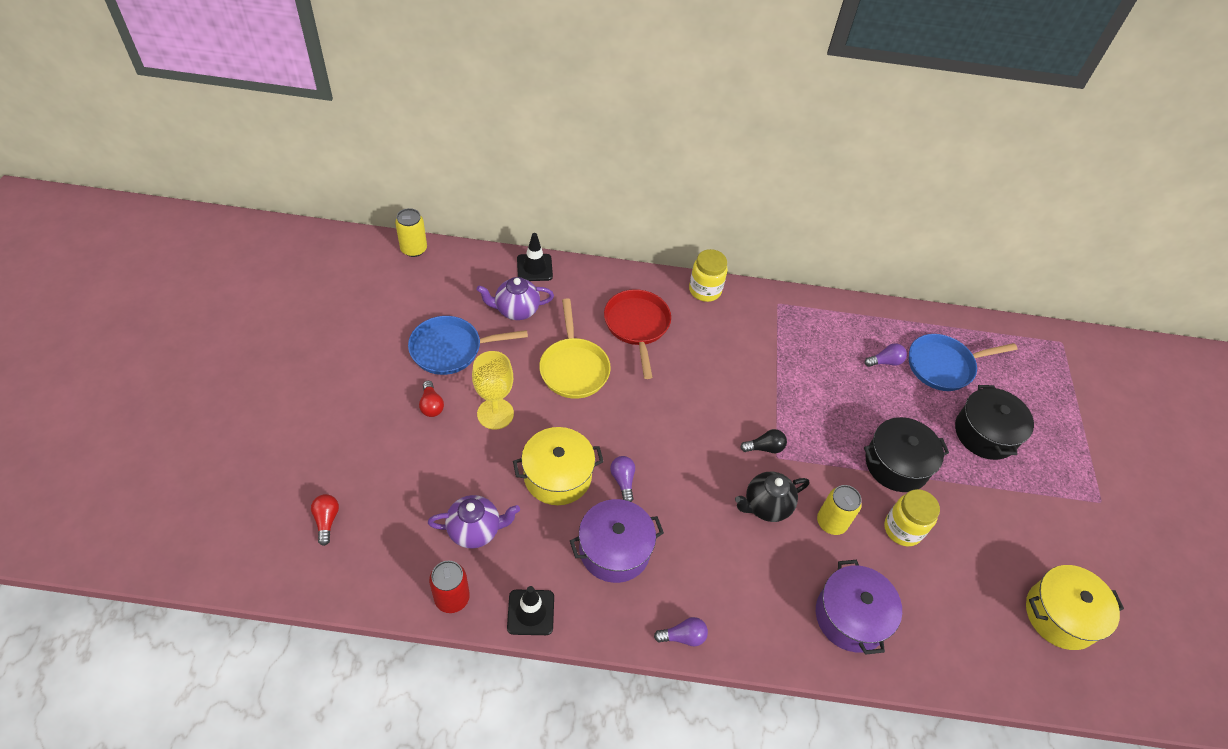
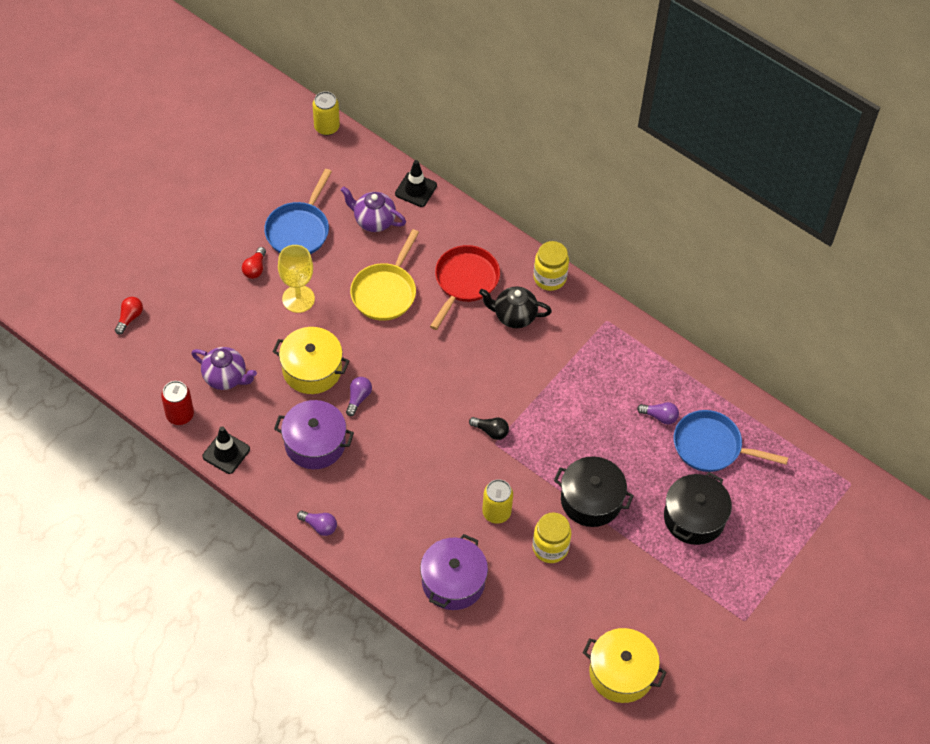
camera: 35 degrees right, 5 degrees up
(451, 349) = (299, 230): blue pan -> blue pan turned 90 degrees counterclockwise
(766, 506) = (454, 474): black teapot -> black teapot (514, 316)

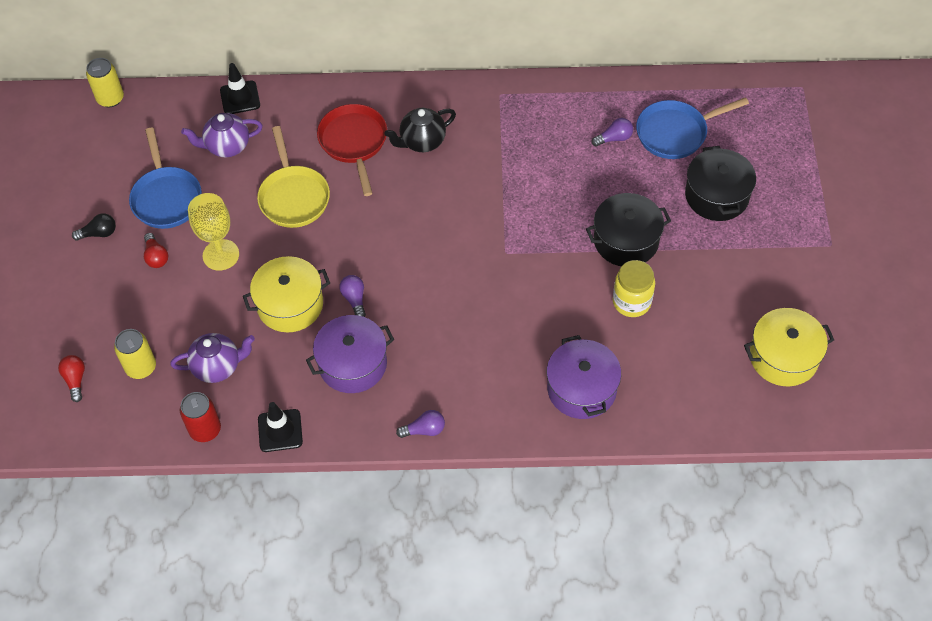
camera: 35 degrees left, 0 degrees up
(491, 431) = (492, 245): black light bulb -> black light bulb (99, 233)
(496, 512) = (561, 306): yellow can -> yellow can (141, 367)
(549, 278) = (422, 93): yellow jar -> none

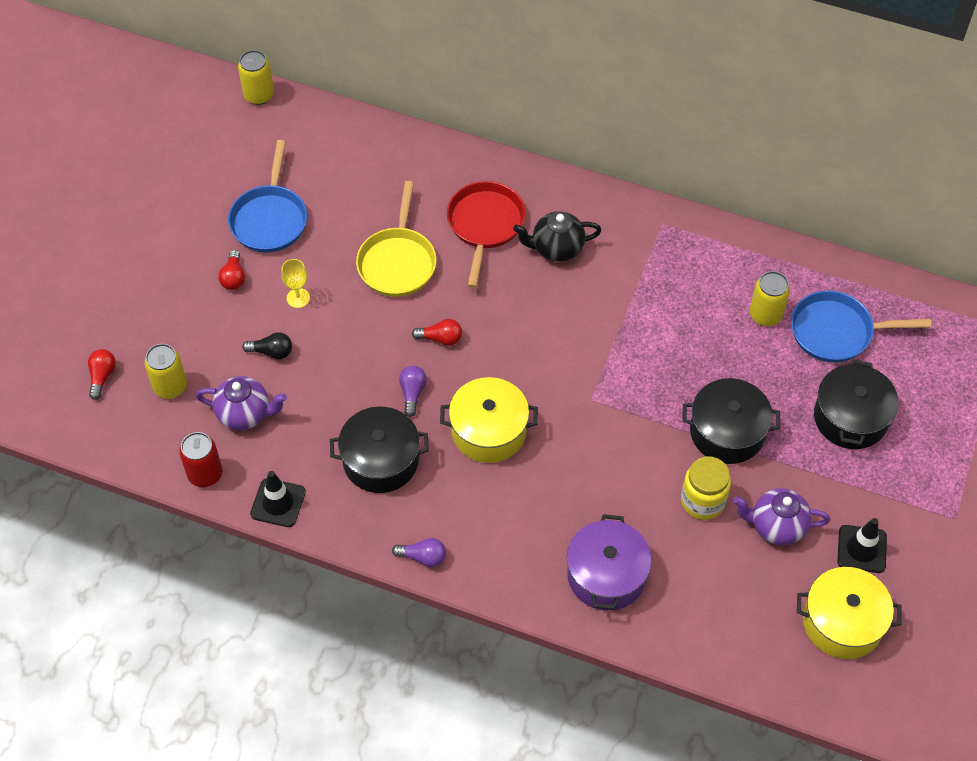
camera: 20 degrees right, 0 degrees up
(99, 233) = (188, 233): black light bulb -> black light bulb (271, 352)
(221, 255) = (298, 298): yellow goblet -> yellow goblet, size x0.59
(227, 146) = (353, 185): purple teapot -> purple teapot (776, 526)
(240, 98) = (389, 137): black traffic cone -> black traffic cone (861, 549)
(290, 304) = (345, 375): yellow pot -> yellow pot (489, 431)
(353, 364) = (381, 460): purple pot -> black pot
(358, 247) = (440, 338): none -> red light bulb
(614, 138) = (765, 315): purple light bulb -> yellow can

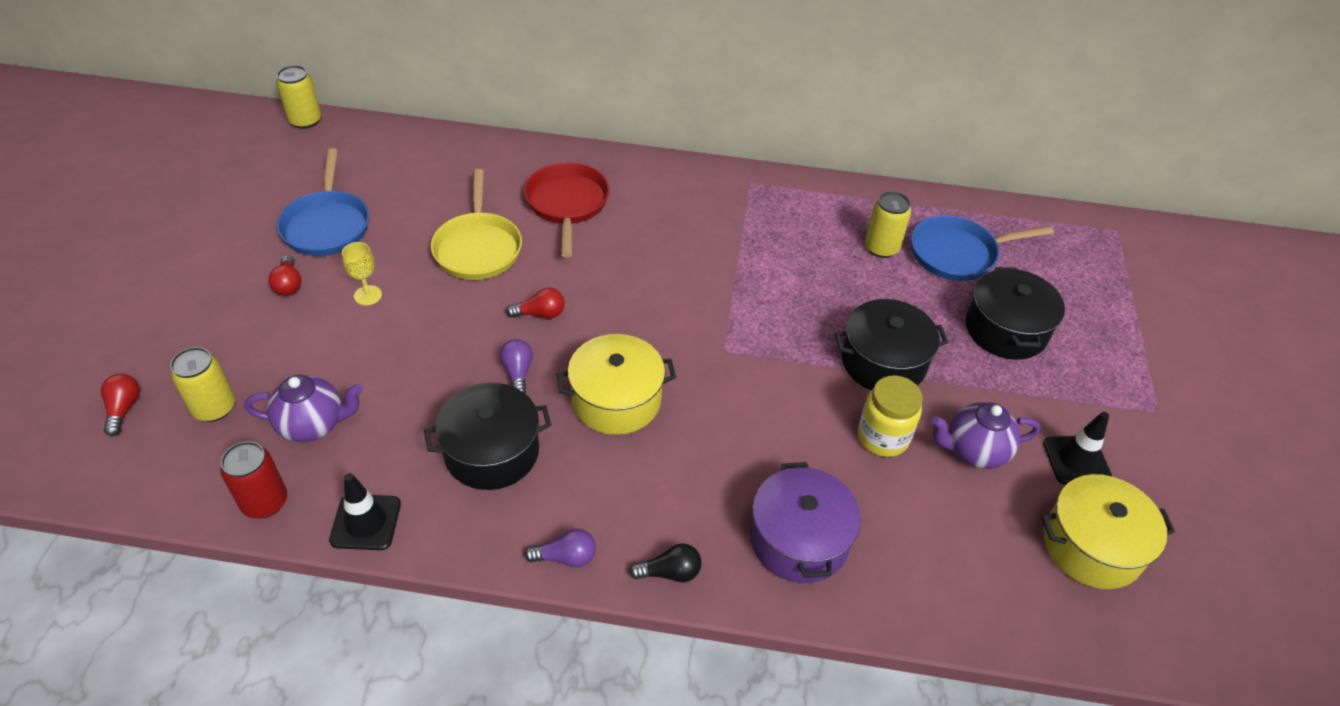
camera: 15 degrees left, 10 degrees down
(271, 352) = (341, 353): black light bulb -> black light bulb (670, 572)
(556, 248) = (648, 216): black teapot -> none

